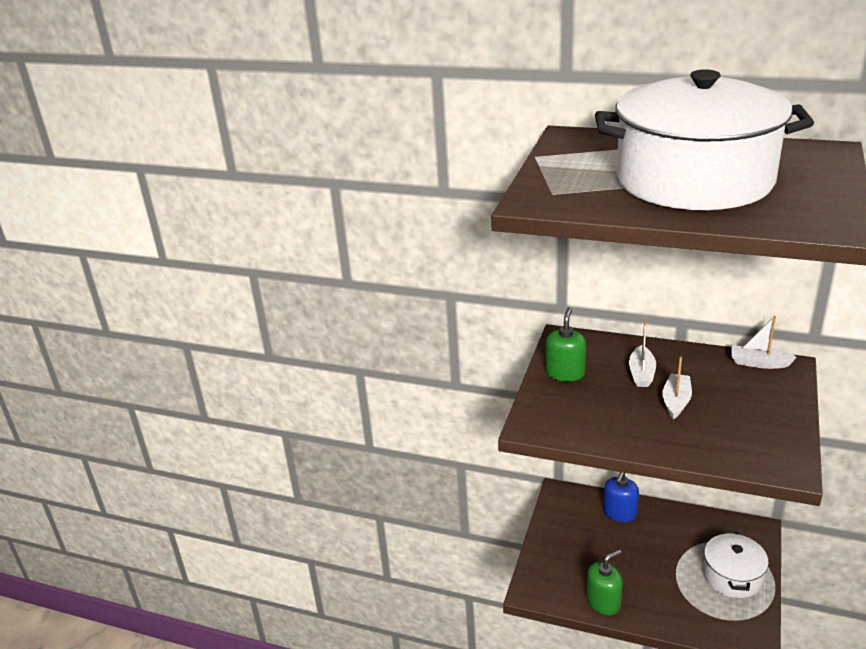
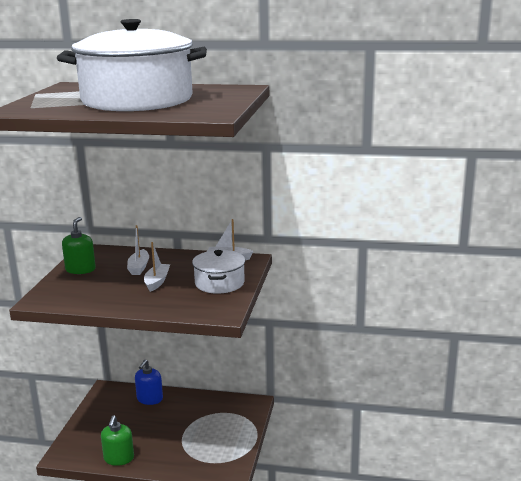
camera: 10 degrees left, 10 degrees down
(603, 602) = (119, 458): green soap dispenser -> green soap dispenser turned 135 degrees clockwise
(732, 576) = (225, 434): white pot -> white pot (219, 283)

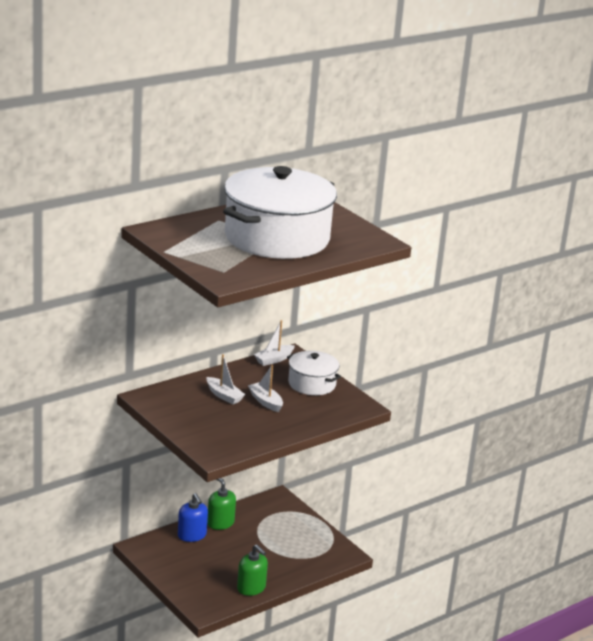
camera: 50 degrees left, 5 degrees up
(80, 269) = (182, 417): green soap dispenser -> green soap dispenser (220, 523)

